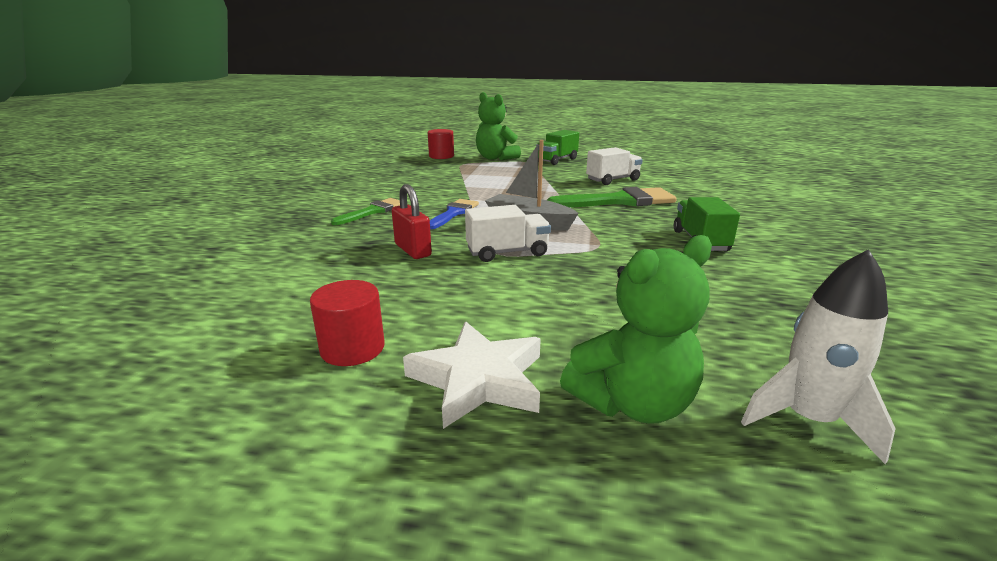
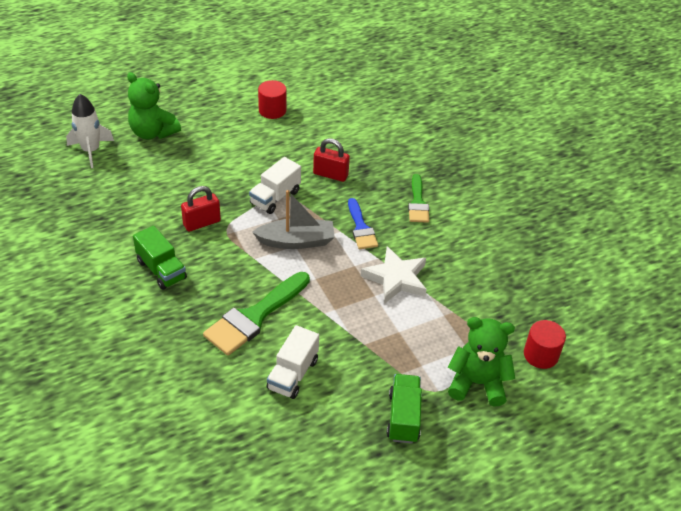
camera: 140 degrees right, 20 degrees up
(478, 379) = (212, 119): white star -> white star (396, 278)
(624, 259) = (202, 223): none -> red padlock
(632, 403) = (153, 132): green teddy bear -> green teddy bear turned 75 degrees counterclockwise

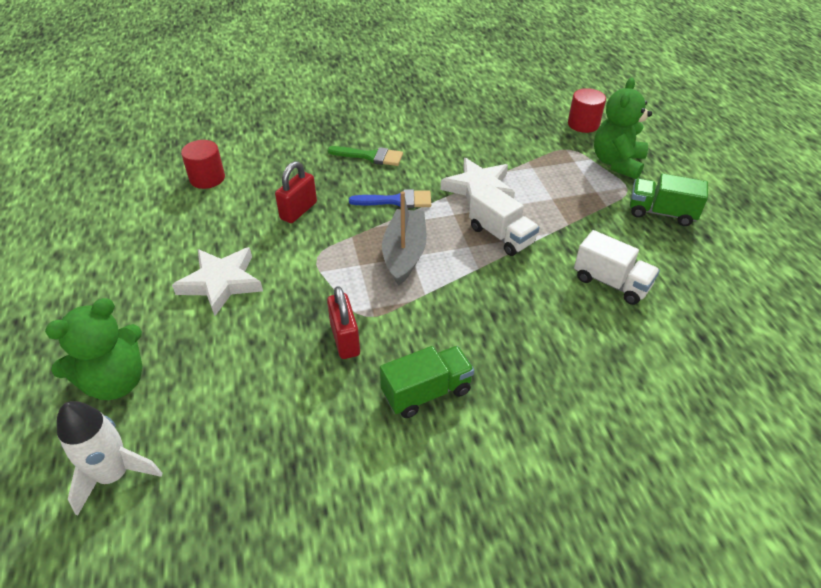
camera: 75 degrees left, 0 degrees up
(243, 154) = (221, 283): none -> white star
(254, 317) = (523, 305): green brush -> none
(272, 110) = (146, 244): red cylinder -> red cylinder (207, 178)
(275, 197) = (321, 262): white truck -> white truck (501, 235)

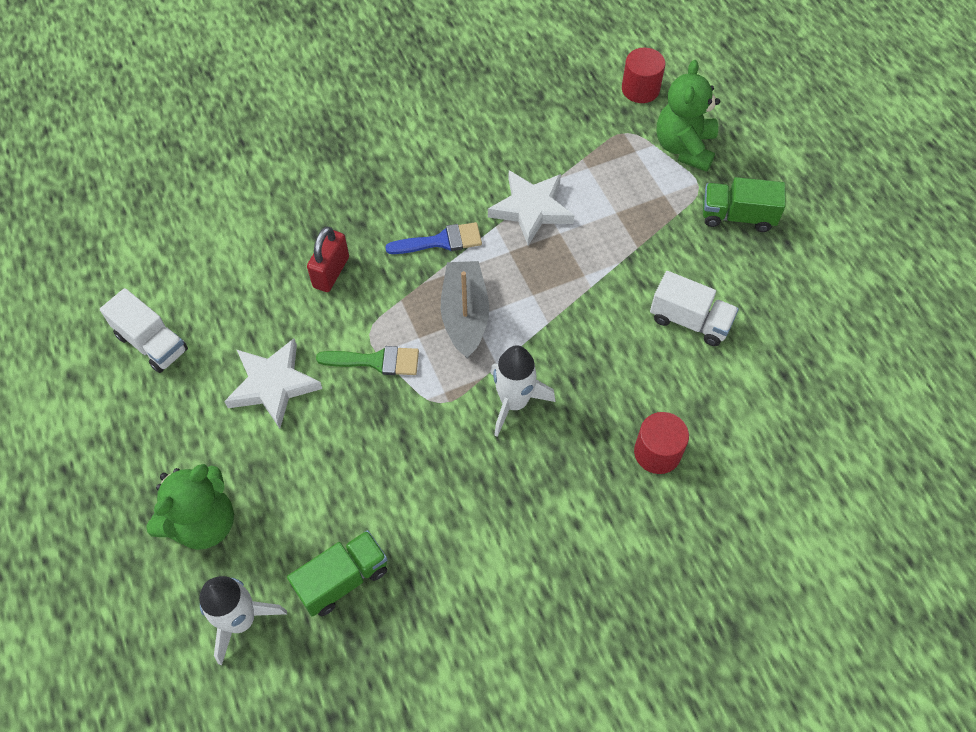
camera: 10 degrees left, 15 degrees up
(207, 178) = (208, 239): red cylinder -> red cylinder (657, 452)
(345, 339) = (425, 435): red padlock -> none
(370, 156) = (395, 177): green brush -> green brush (376, 361)
(426, 392) = (521, 482): green truck -> green truck (343, 580)
(434, 324) = (514, 402): none -> white rocket
(501, 235) = (566, 274): white truck -> white truck (152, 343)

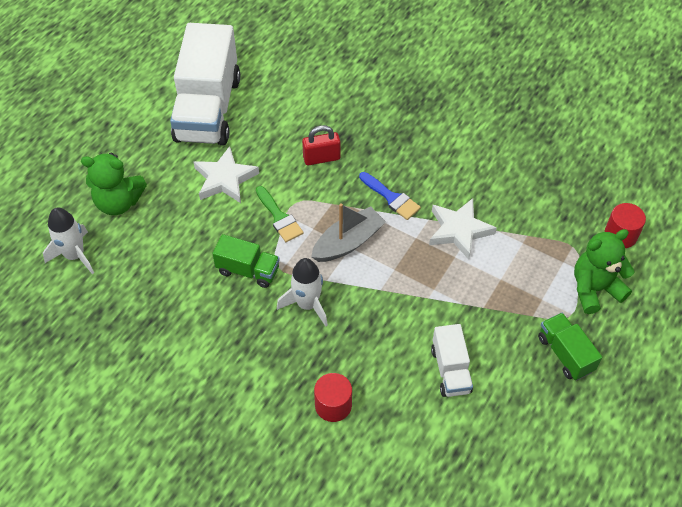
camera: 55 degrees right, 5 degrees down
(152, 343) = (208, 109): white truck -> white truck, size x2.08
(343, 580) = (129, 287): green truck -> green truck (248, 270)

